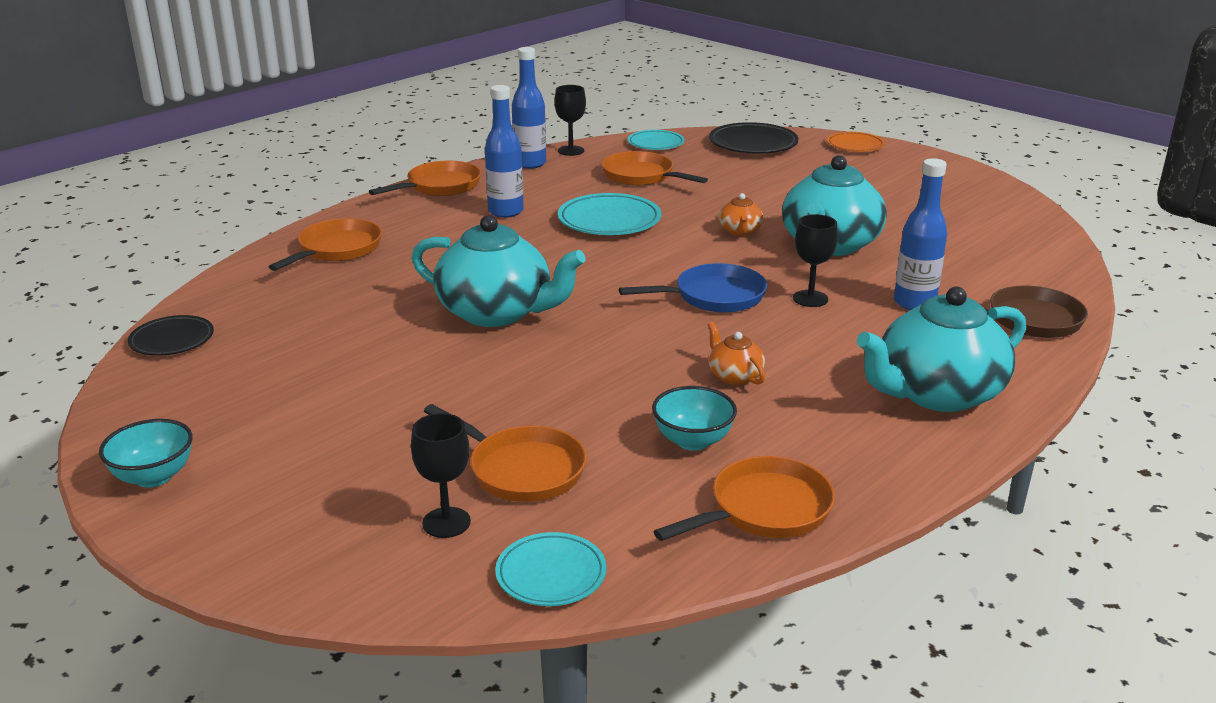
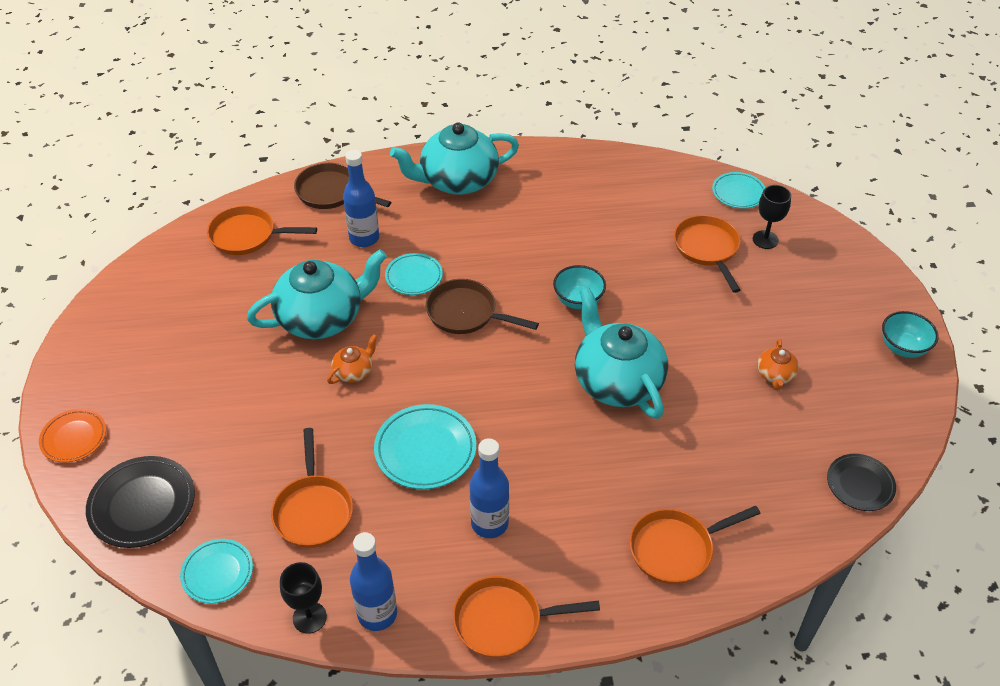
camera: 140 degrees left, 20 degrees up
(693, 441) = (608, 220): turquoise bowl -> turquoise bowl (578, 300)
(714, 297) = (466, 313): blue pan -> brown pan
(734, 376) = (538, 246): orange teapot -> orange teapot (775, 375)
(764, 510) = (619, 172): orange pan -> orange pan (247, 236)
(810, 299) = (414, 277): black goblet -> turquoise plate
(937, 394) = (457, 181): turquoise teapot -> turquoise teapot turned 150 degrees clockwise

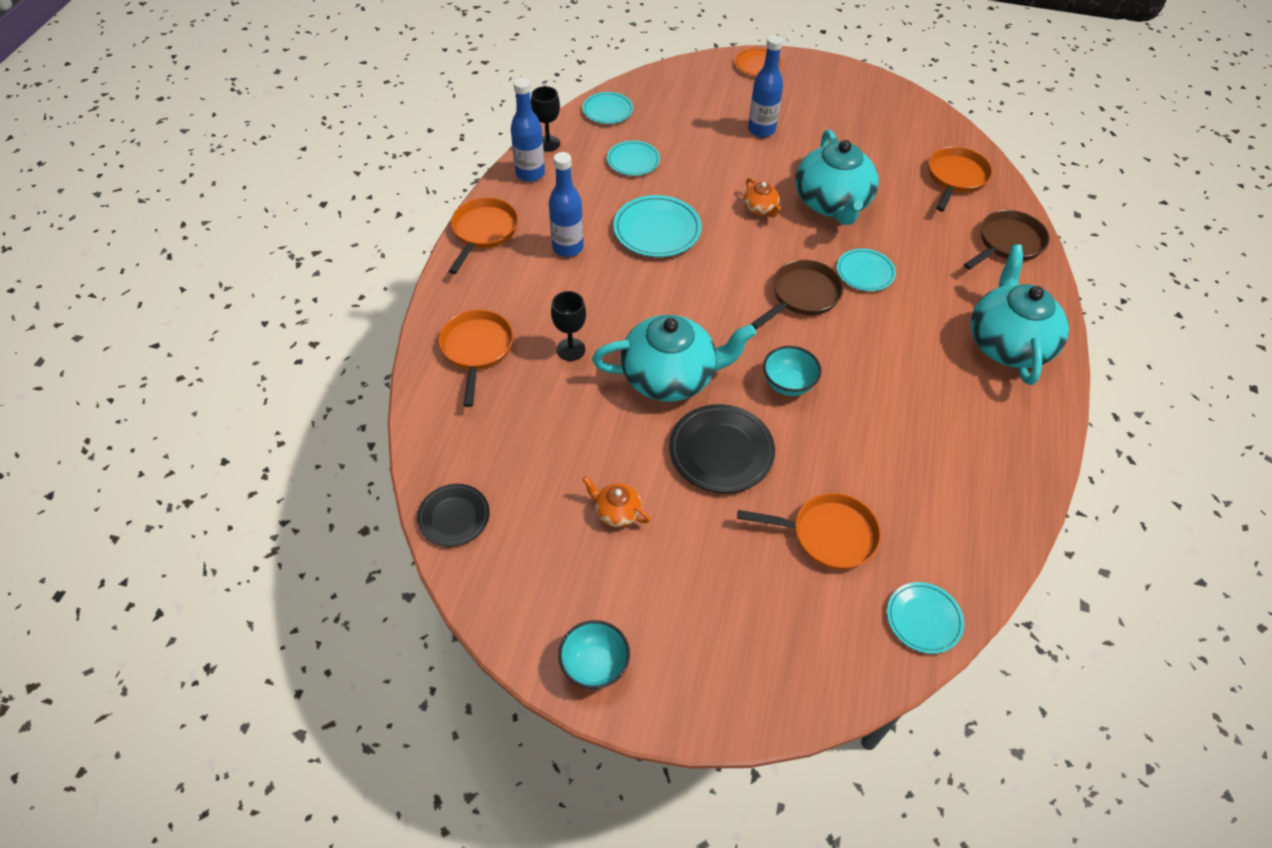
camera: 110 degrees right, 5 degrees up
(142, 505) = (682, 87): black plate -> black plate (721, 452)
(313, 510) = (633, 161): orange pan -> turquoise plate
(364, 238) = (931, 251): blue bottle -> blue bottle (761, 130)
(765, 239) = (825, 607): black goblet -> black goblet (571, 349)

